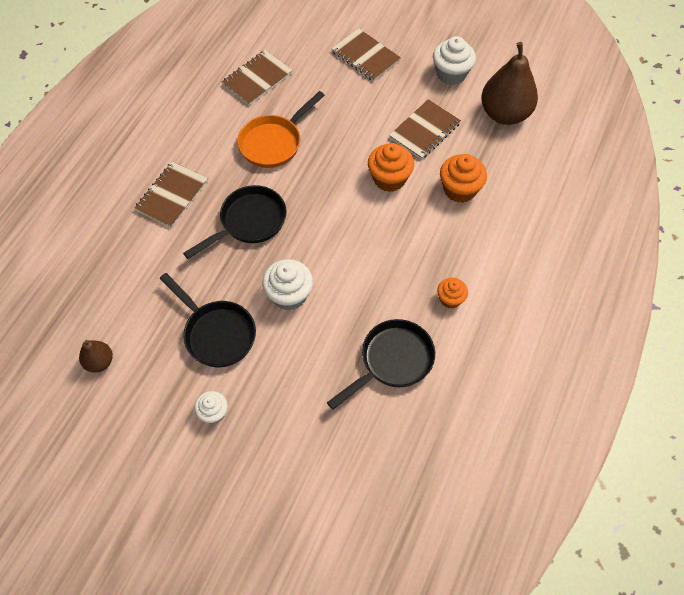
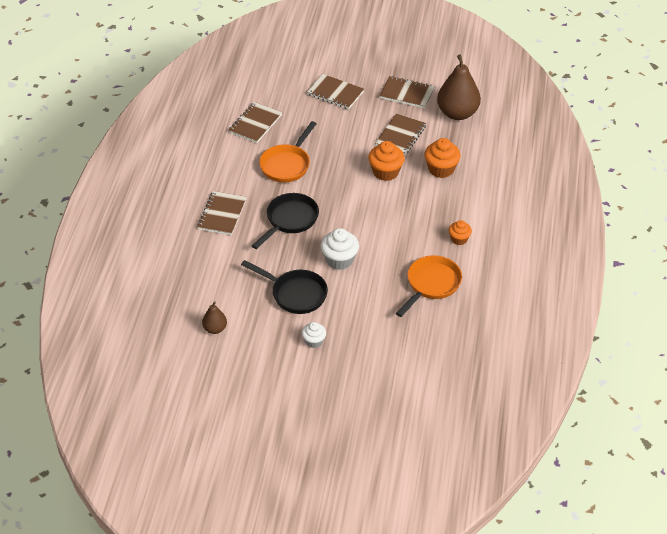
camera: 15 degrees left, 15 degrees down
(392, 361) = (431, 285): black pan -> orange pan
(451, 74) = (407, 93): white cupcake -> brown notebook

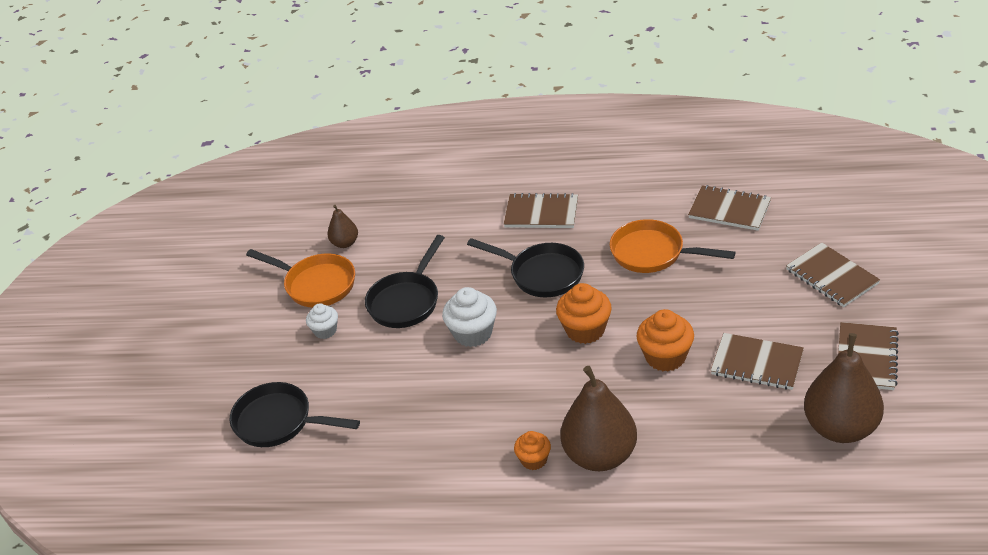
camera: 90 degrees right, 5 degrees down
(335, 93) = (831, 277): brown notebook -> brown notebook turned 60 degrees counterclockwise
(401, 367) = (279, 422): none -> black pan
(431, 285) = (434, 437): orange pan -> orange pan (316, 284)
(441, 169) = (690, 421): orange cupcake -> orange cupcake (585, 330)
(460, 210) = (600, 456): none -> brown pear

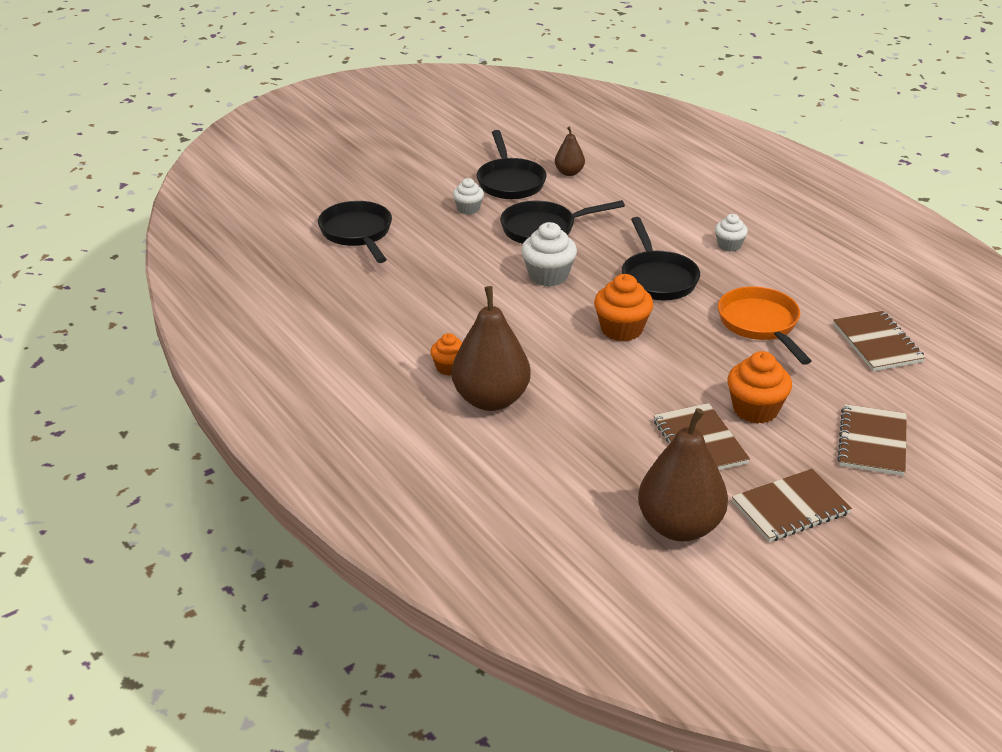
camera: 45 degrees right, 5 degrees down
(316, 284) = (510, 182): orange pan -> black pan
(541, 213) = (729, 245): brown notebook -> white cupcake
(665, 357) = (643, 386): orange cupcake -> orange cupcake (755, 409)

